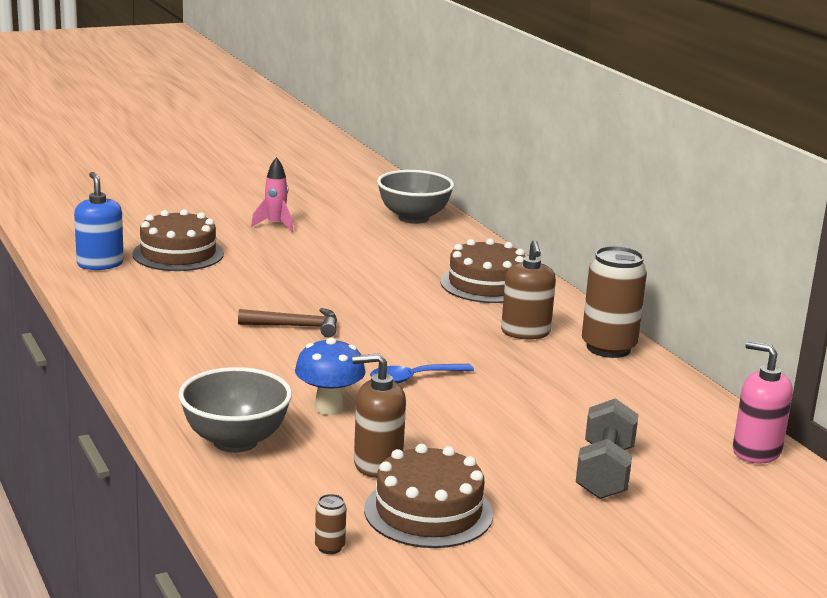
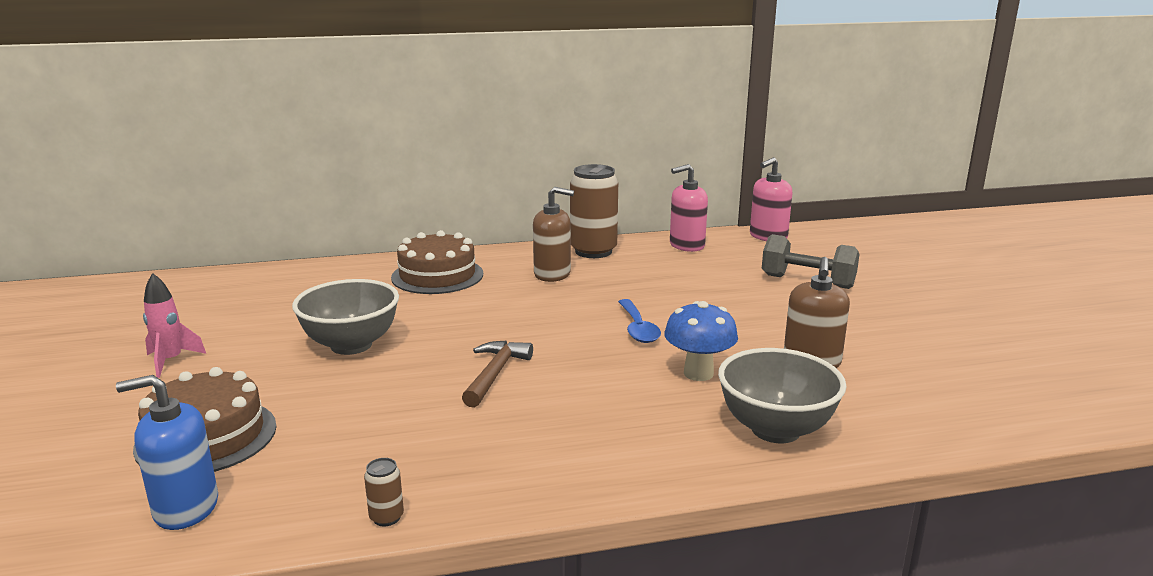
camera: 75 degrees left, 0 degrees up
(329, 547) = (969, 397): brown can -> brown can (386, 517)
(413, 218) = (233, 286): grey bowl -> grey bowl (351, 345)
(428, 512) = (890, 349): brown cake -> none
(673, 398) = (686, 245): none -> pink soap dispenser

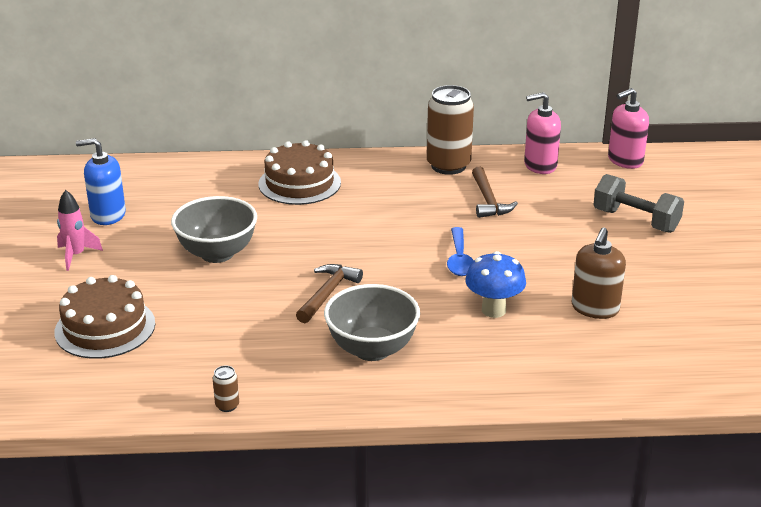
camera: 10 degrees right, 10 degrees up
(186, 508) = (92, 383): blue soap dispenser -> blue soap dispenser (108, 215)
(552, 274) = (402, 191): brown soap dispenser -> none
(647, 276) = (488, 201): none -> brown hammer
(775, 429) = (534, 368): grey bowl -> grey bowl (372, 349)

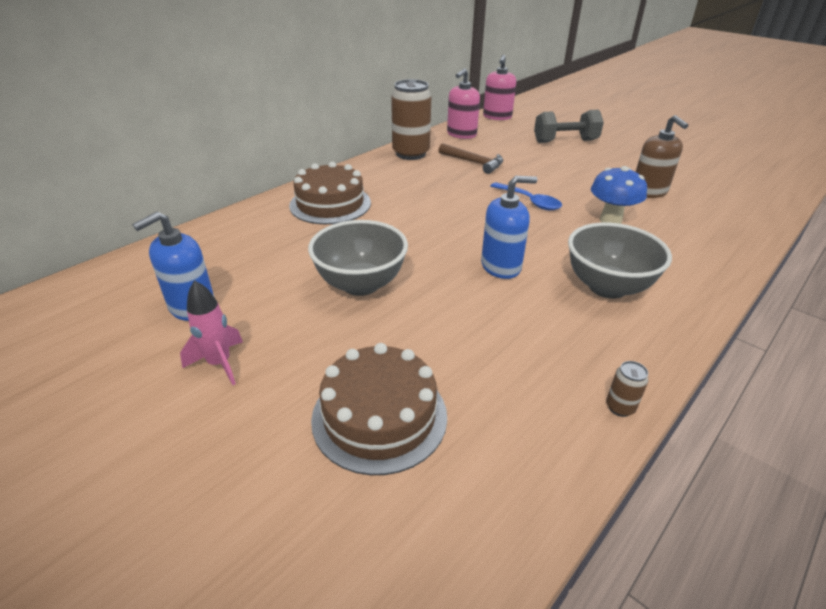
camera: 45 degrees left, 5 degrees up
(328, 293) = (501, 266): brown hammer -> blue soap dispenser

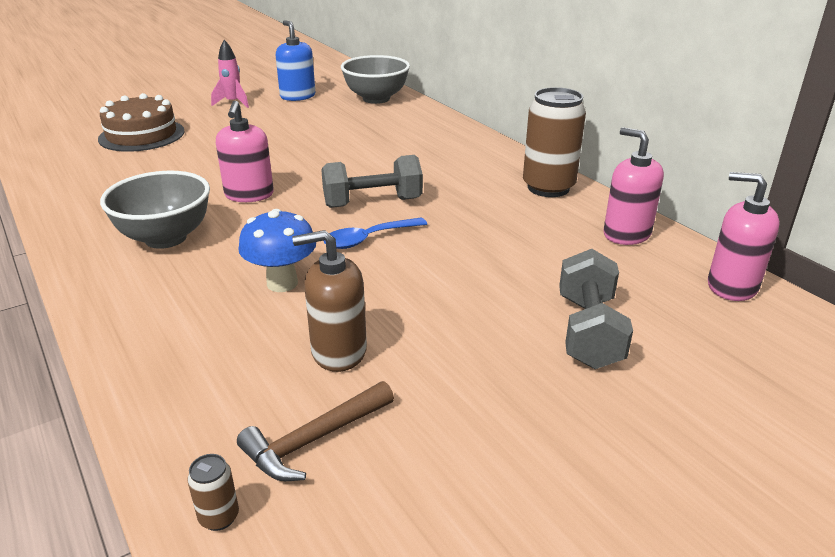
camera: 105 degrees right, 5 degrees down
(330, 204) = (423, 138): brown cake -> none
(360, 284) = (277, 140): grey bowl -> grey bowl (376, 99)
(474, 163) = (506, 225): brown hammer -> brown hammer (313, 440)
(475, 208) = (372, 203): none -> grey dumbbell
(501, 266) = (249, 195): blue soap dispenser -> pink soap dispenser
(620, 407) = (48, 202): brown can -> brown can (219, 517)

